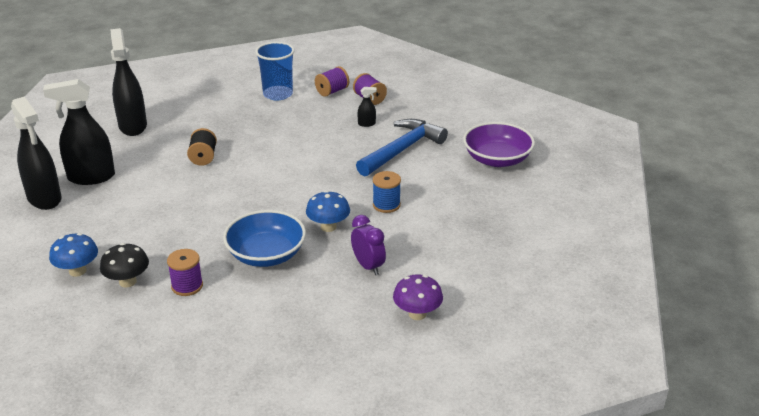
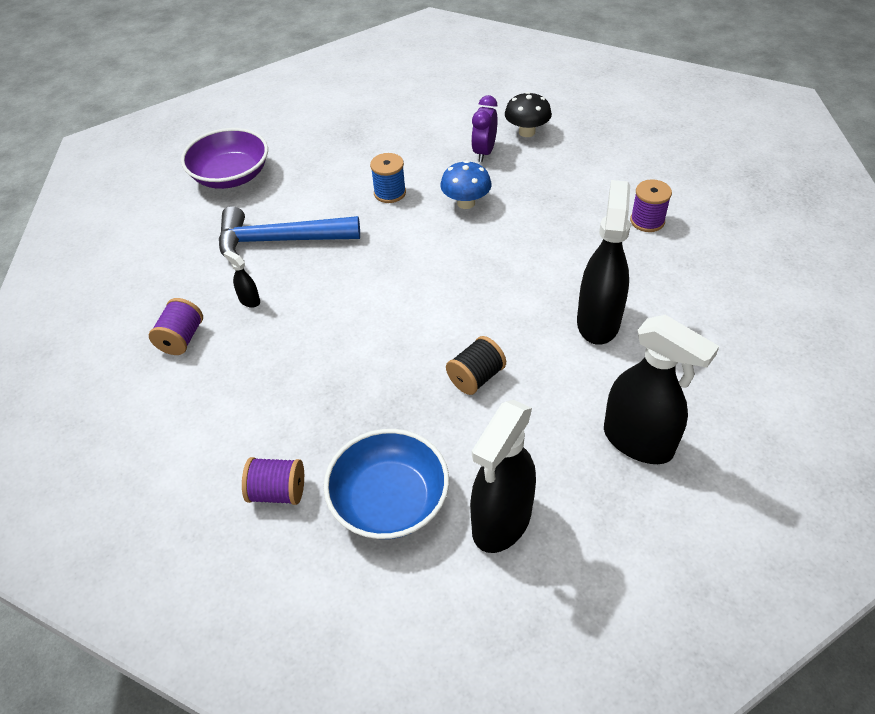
camera: 130 degrees left, 15 degrees up
(44, 198) = (722, 440): black spray bottle -> black spray bottle (598, 321)
(77, 271) = (741, 299): blue mushroom -> none
(127, 281) = (698, 257): black mushroom -> black mushroom (527, 132)
(266, 255) = (549, 209): blue bowl -> blue bowl (389, 500)
(278, 94) = (252, 437): blue cup -> none
(332, 91) = (191, 388): purple spool -> purple spool (277, 492)
(417, 314) = (501, 104): purple mushroom -> none

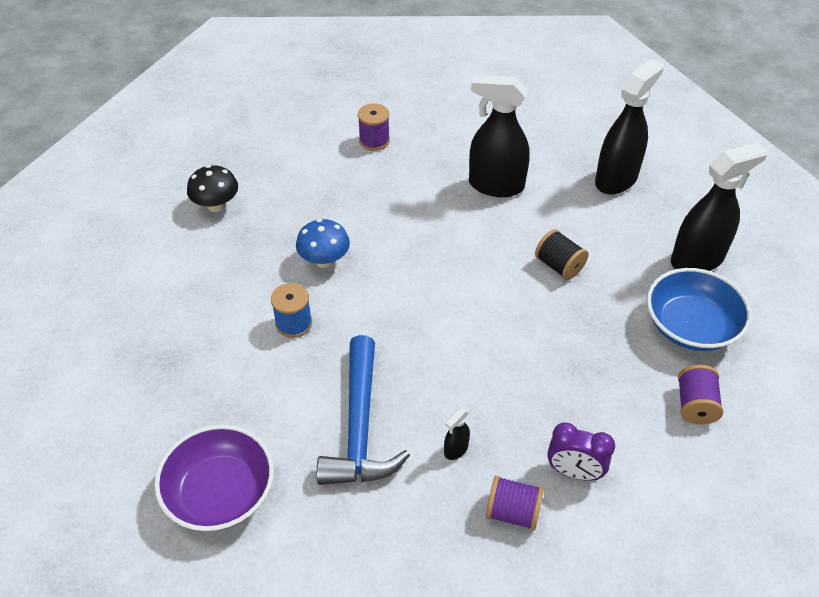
camera: 90 degrees left, 0 degrees up
(484, 152) = (242, 241): purple clock -> purple clock (574, 472)
(501, 521) = (697, 259): black spray bottle -> black spray bottle turned 60 degrees counterclockwise

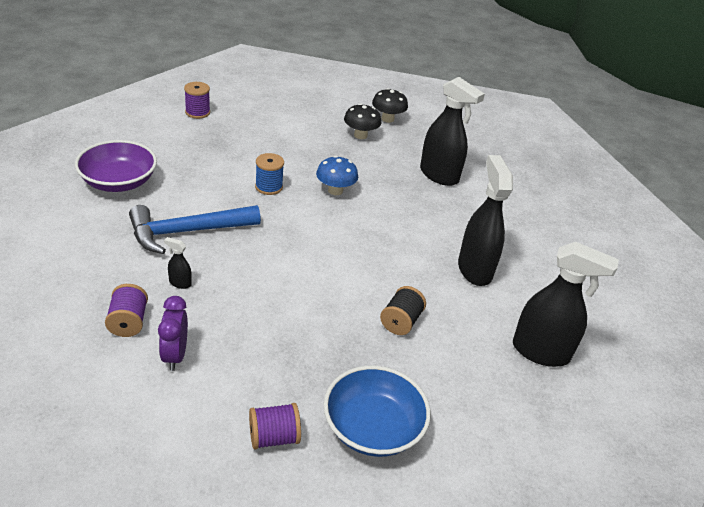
camera: 65 degrees right, 10 degrees down
(190, 169) = (387, 119): none -> black mushroom
(374, 141) = (478, 194): purple spool -> purple spool (197, 112)
(697, 259) = (468, 428): black spray bottle -> black spray bottle (439, 175)

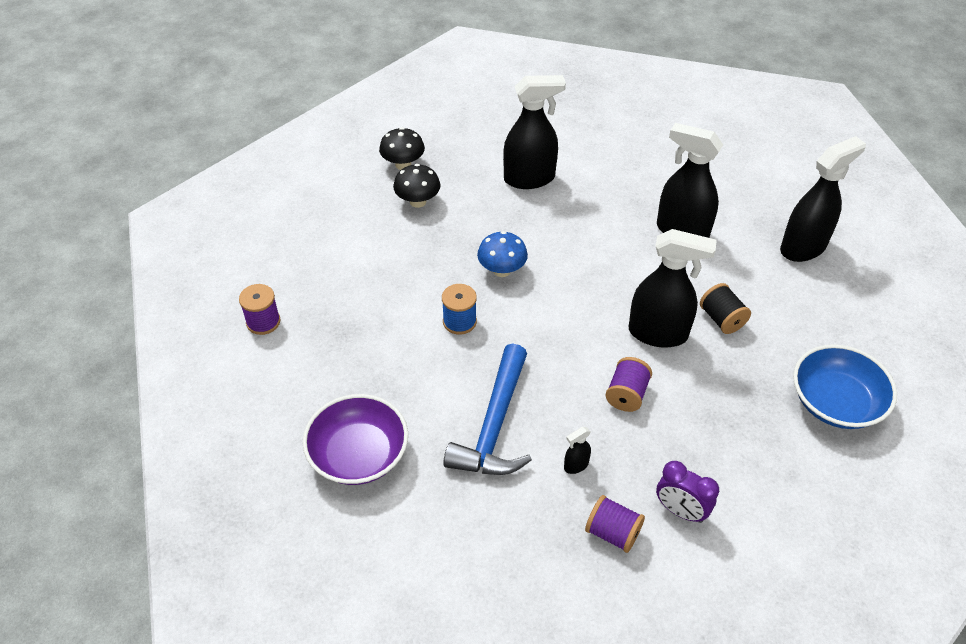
camera: 50 degrees left, 10 degrees up
(273, 437) = (817, 477): purple spool -> purple spool (626, 394)
(349, 288) = (658, 333): none -> black spray bottle

